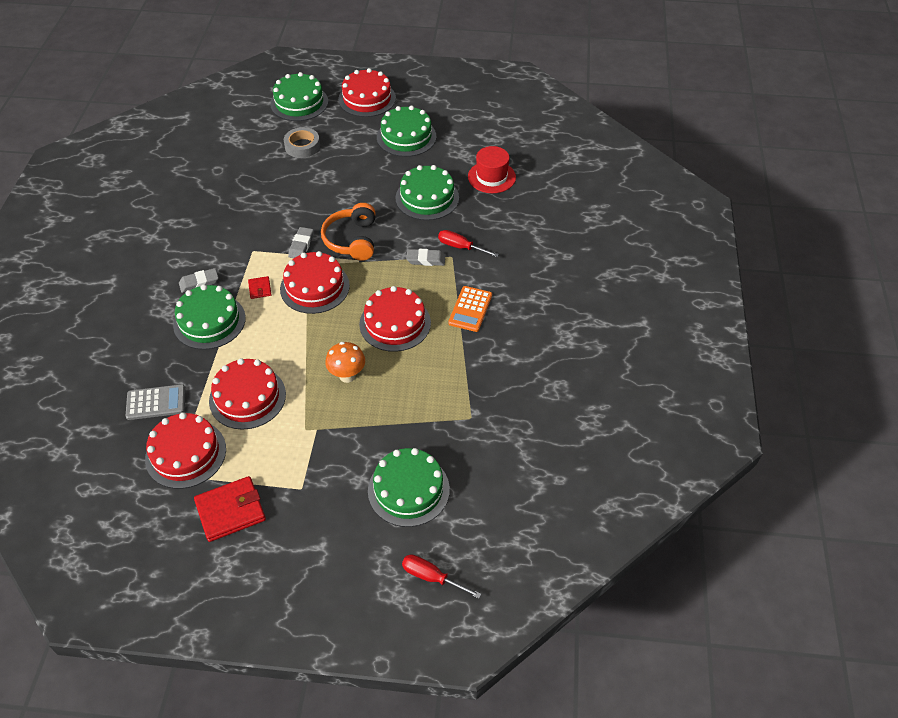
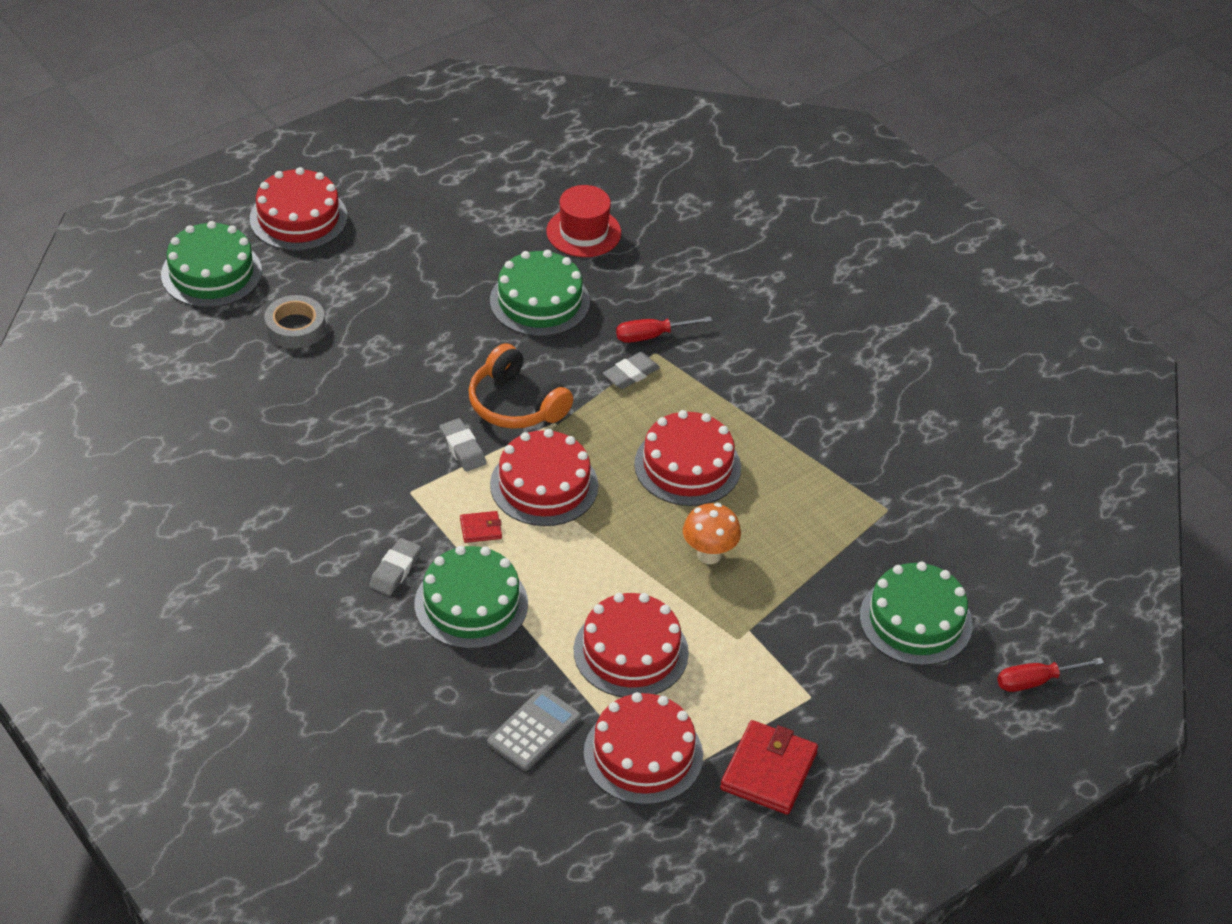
camera: 45 degrees left, 5 degrees down
(260, 289) = (481, 529): red wallet -> red wallet turned 45 degrees counterclockwise
(406, 137) = (416, 240): green cake -> none
(470, 309) = (748, 398): orange calculator -> none

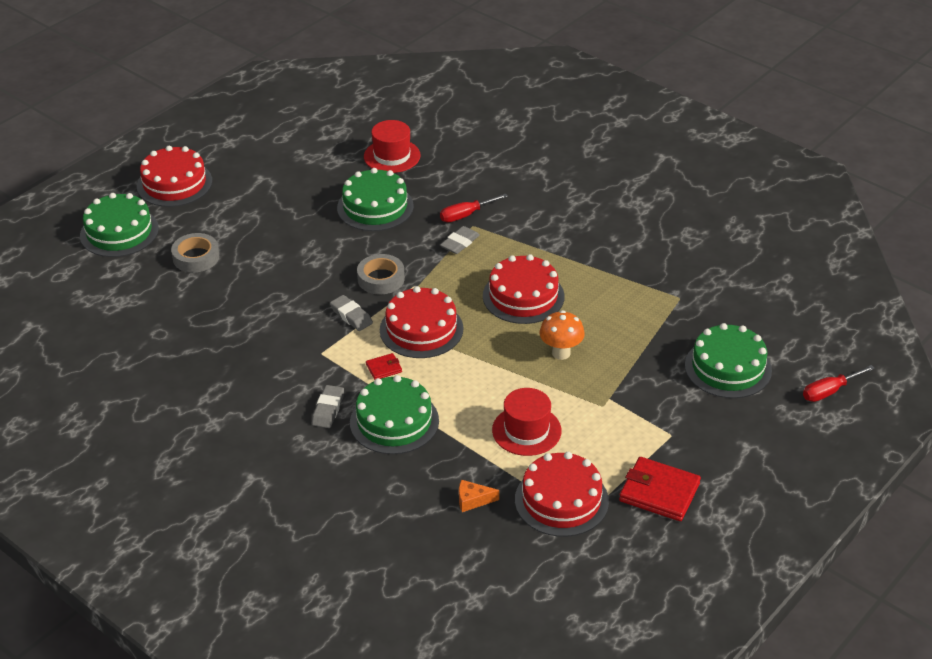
camera: 10 degrees left, 5 degrees down
(515, 404) = (381, 279): orange headphones -> grey tape
(534, 730) = (473, 500): grey calculator -> orange cheese
(631, 651) = (526, 430): red cake -> red hat
(768, 771) = (659, 492): red wallet -> red wallet turned 75 degrees counterclockwise

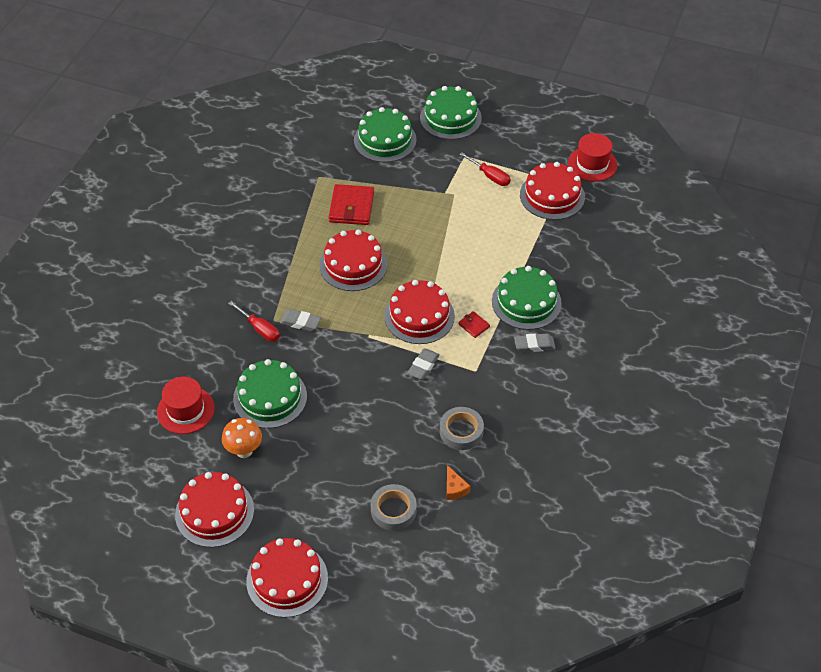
camera: 110 degrees left, 10 degrees up
(119, 232) = (381, 594): green cake -> green cake (450, 118)
(270, 156) = (214, 512): none -> red cake
(381, 279) = (368, 361): grey tape -> grey tape (461, 431)
(473, 500) = (576, 239): orange cheese -> orange cheese (455, 488)
(526, 430) = (498, 227): red hat -> red hat (592, 164)
(561, 353) = (409, 228): orange mushroom -> orange mushroom (244, 451)
(659, 492) = (519, 152): red wallet -> red wallet (351, 207)
(829, 391) = (386, 90): red screwdriver -> red screwdriver (490, 176)

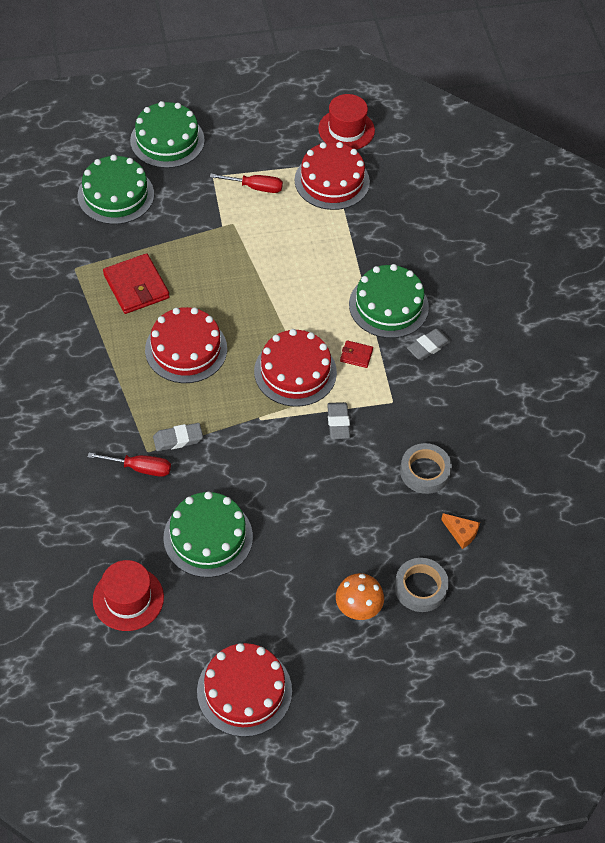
camera: 35 degrees left, 5 degrees up
(244, 451) = (225, 609): orange mushroom -> orange mushroom (357, 610)
(287, 579) = (371, 718): red cake -> none

